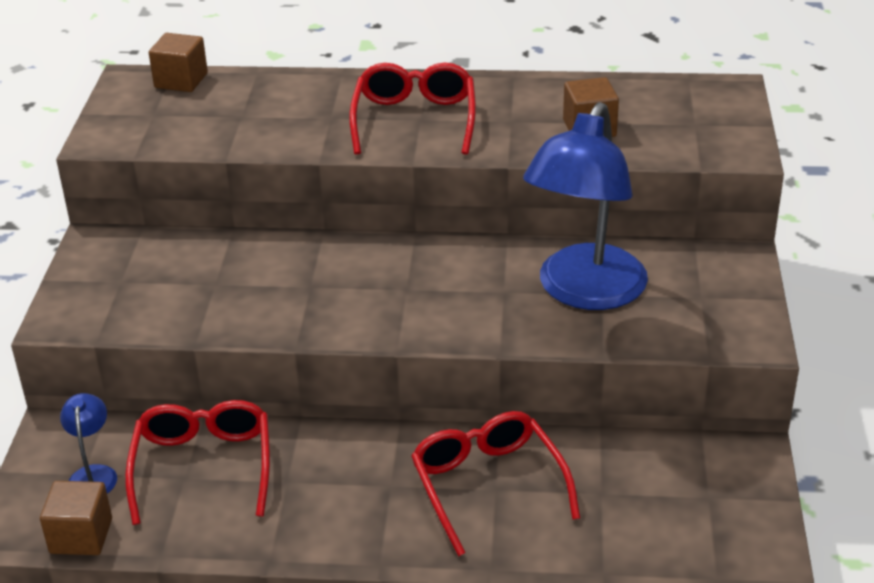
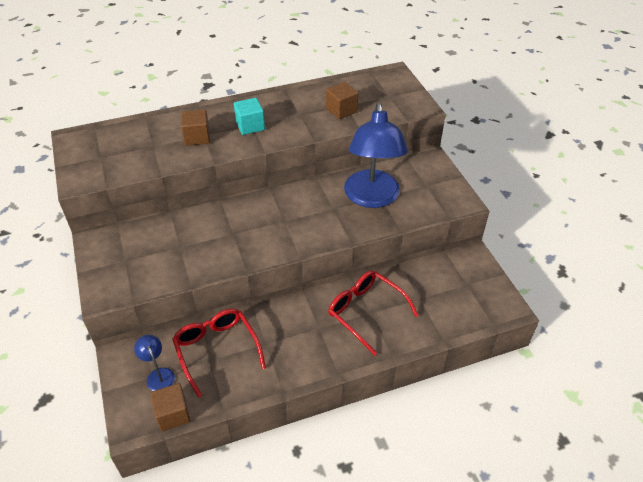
camera: 25 degrees left, 10 degrees up
(181, 80) = (104, 131): brown cube -> brown cube (197, 137)
(414, 120) = (250, 126): red glasses -> turquoise cube

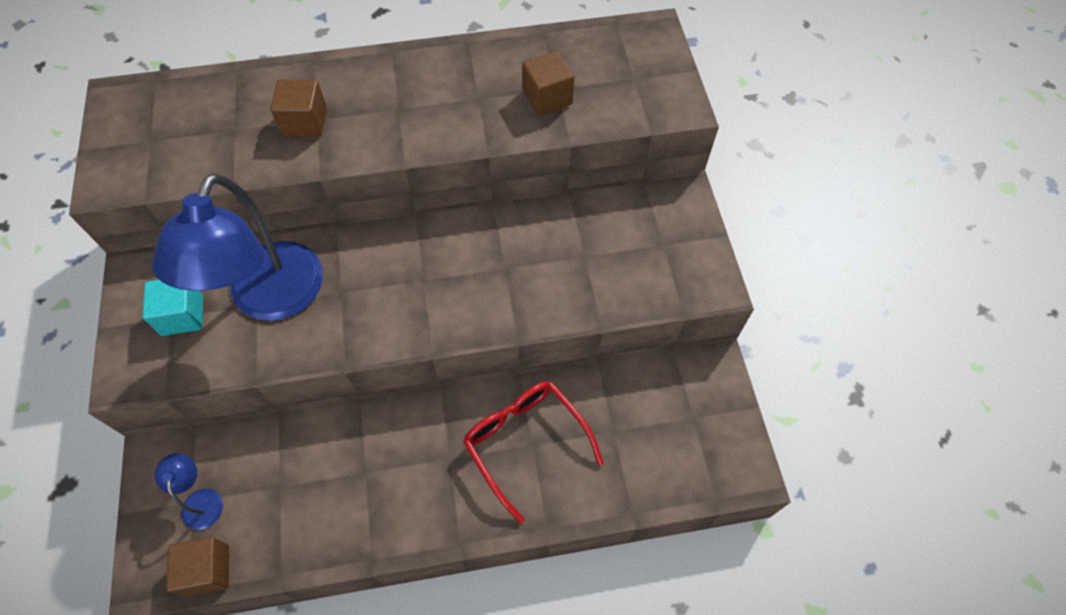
camera: 10 degrees right, 15 degrees up
(216, 350) = (292, 471): red glasses -> none
(250, 126) = (393, 110): turquoise cube -> turquoise cube (182, 315)
(372, 198) = (570, 257): blue lamp -> blue lamp (270, 299)

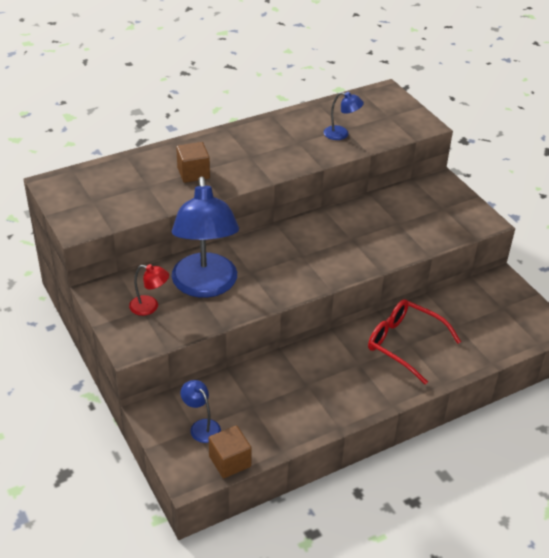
camera: 20 degrees left, 20 degrees down
(182, 315) = (150, 307): turquoise cube -> red lamp
(547, 97) = (341, 134): brown cube -> blue lamp

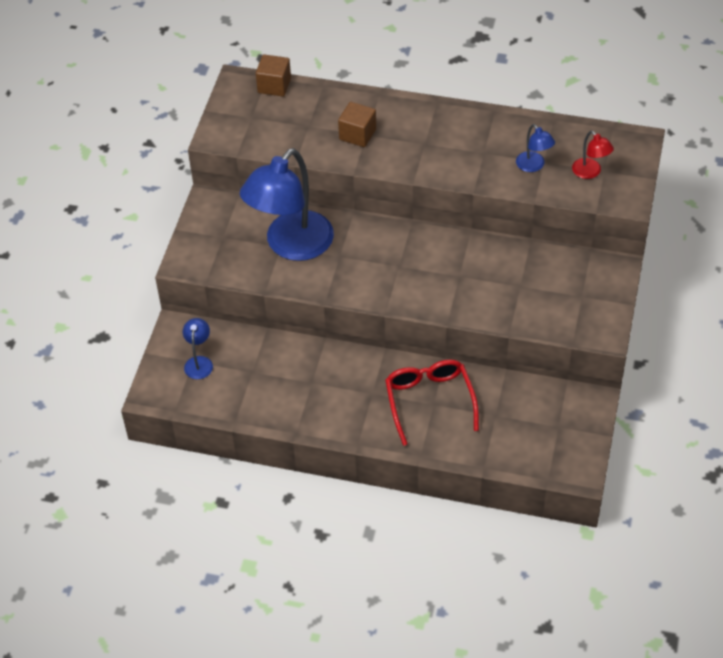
camera: 45 degrees right, 10 degrees up
(150, 307) = (231, 238): red lamp -> red lamp (590, 172)
(230, 461) = (190, 403): brown cube -> brown cube (274, 85)

